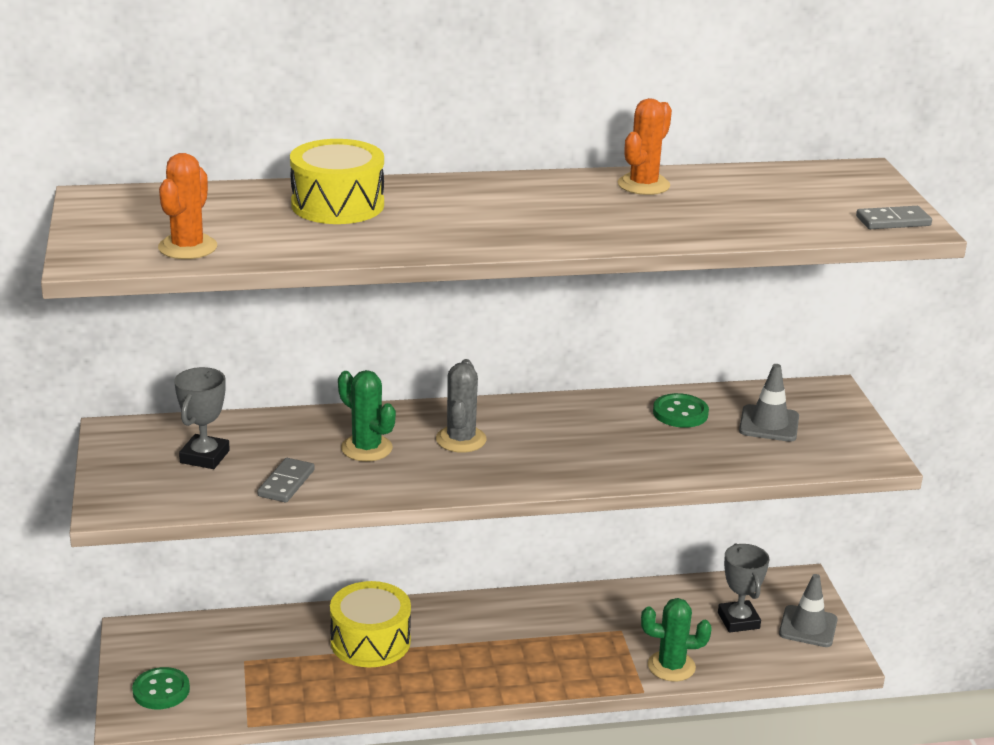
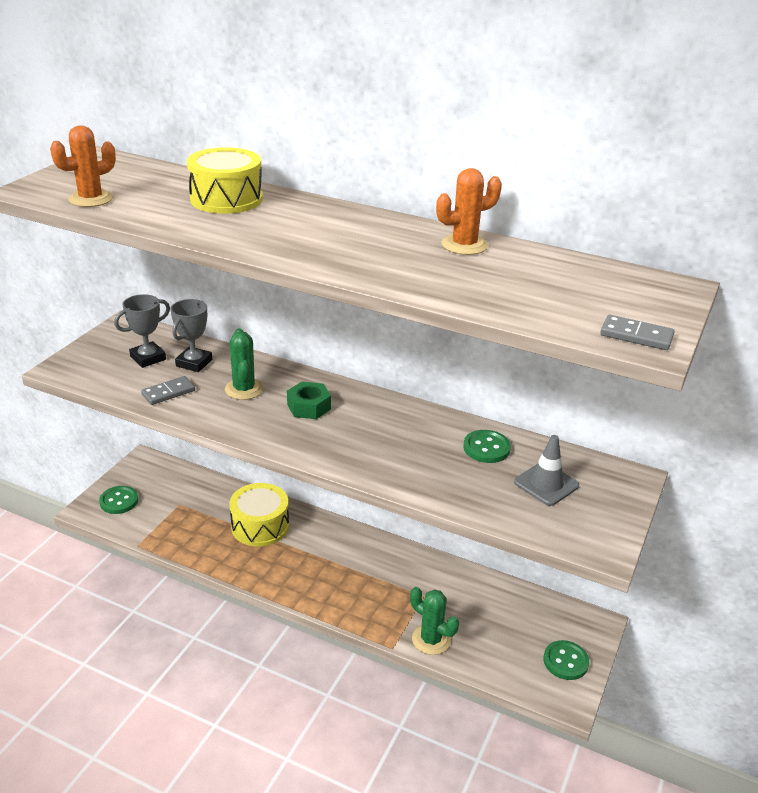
camera: 35 degrees right, 5 degrees up
(461, 439) = (309, 407): grey cactus -> green nut
(738, 620) = (516, 630): grey trophy -> grey trophy (194, 363)
(808, 627) = (565, 661): grey traffic cone -> green button

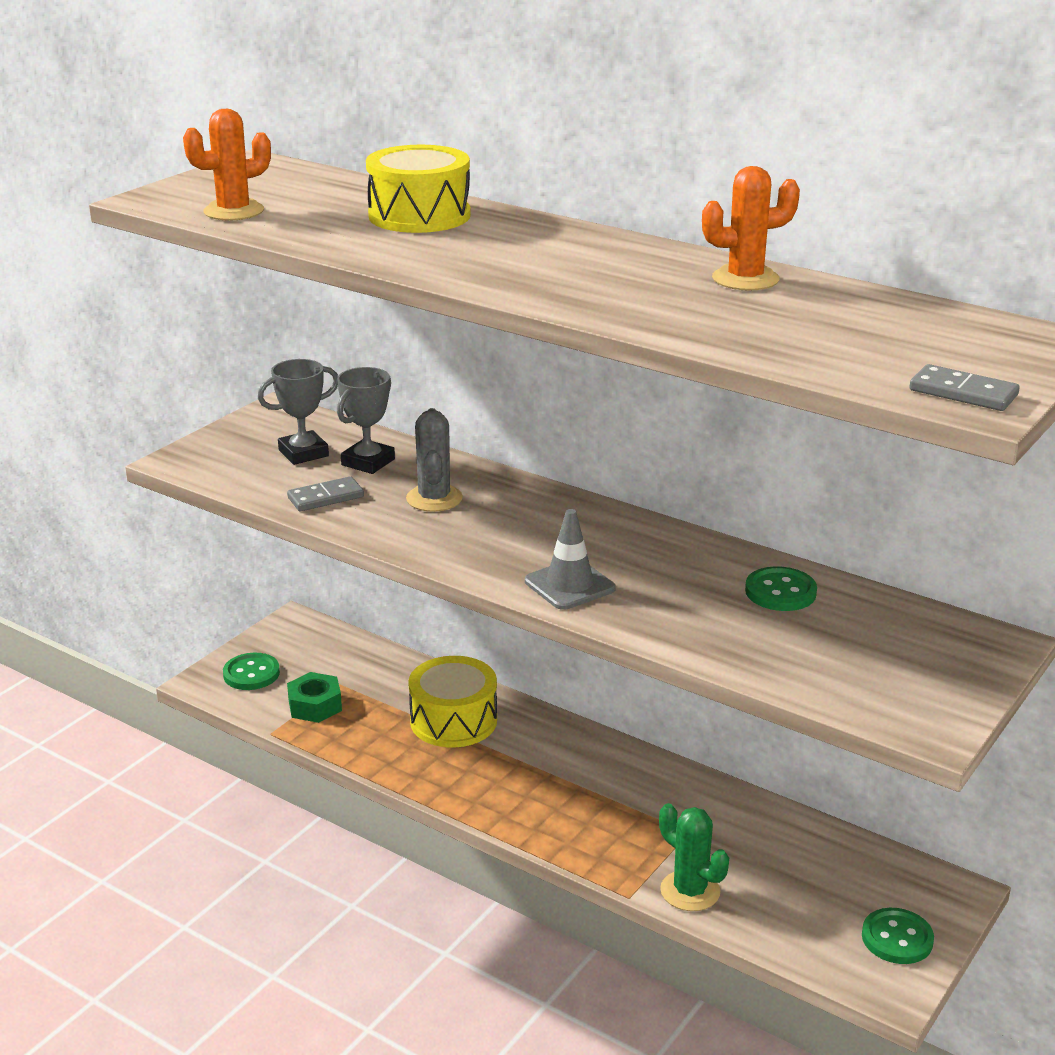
camera: 10 degrees right, 5 degrees down
(244, 389) = (434, 499): green cactus -> grey cactus
(309, 407) = (525, 525): green nut -> green nut (315, 705)
(546, 484) = (862, 643): grey traffic cone -> grey traffic cone (569, 585)

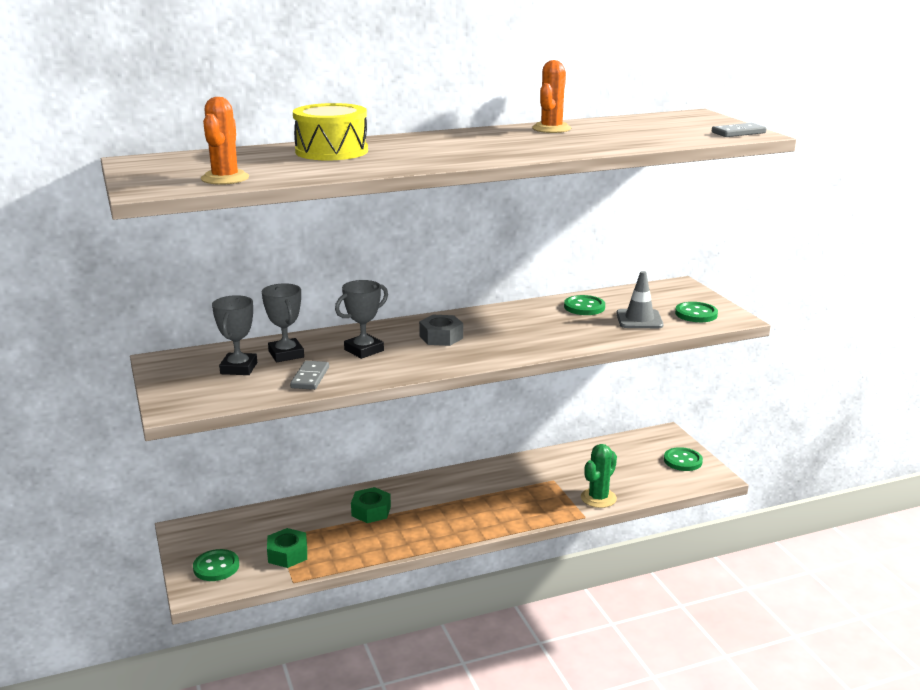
camera: 55 degrees left, 5 degrees down
(434, 499) = (364, 350): grey cactus -> grey trophy
(453, 721) = (371, 511): yellow drum -> green nut
(534, 529) = (441, 337): none -> grey nut
(569, 585) = (513, 346): grey traffic cone -> grey traffic cone (639, 319)
(690, 891) = (598, 498): green cactus -> green cactus turned 45 degrees counterclockwise
(896, 691) = (696, 314): none -> green button

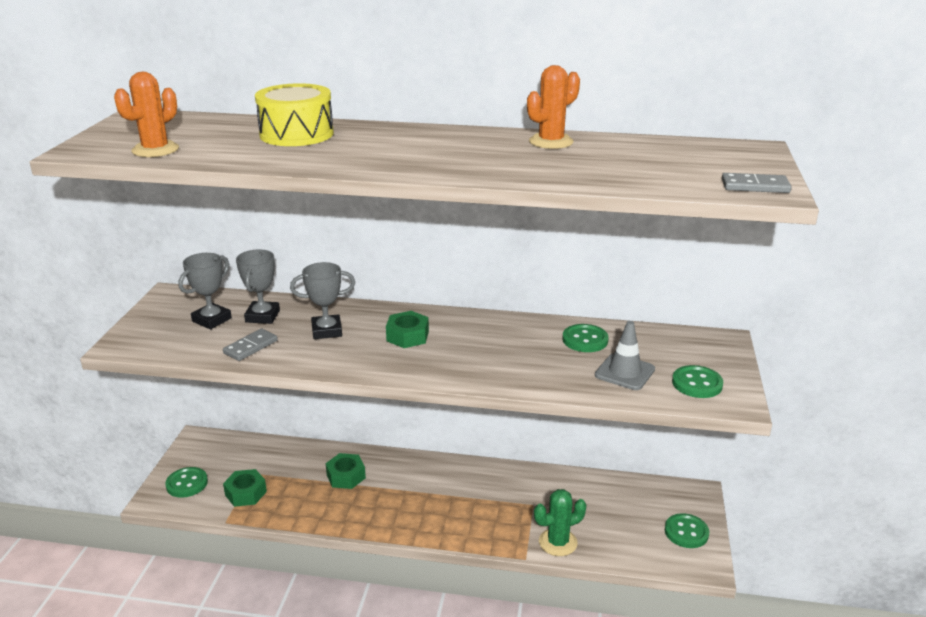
camera: 30 degrees right, 5 degrees up
(441, 337) = (407, 336): grey nut -> green nut

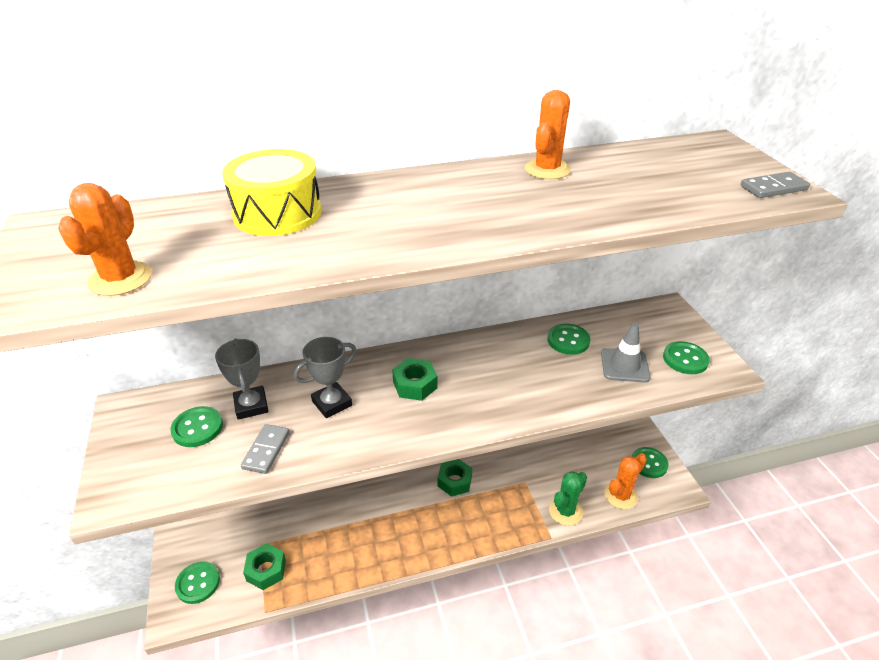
camera: 25 degrees left, 10 degrees up
(212, 320) = (197, 428): grey trophy -> green button
(346, 476) = (351, 514): green nut -> green nut (454, 481)
(630, 549) = (621, 495): none -> orange cactus

